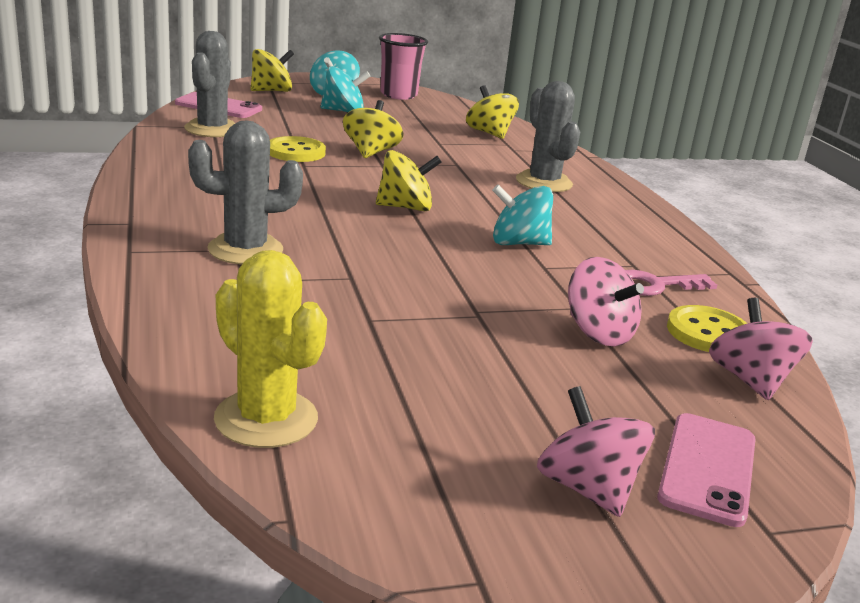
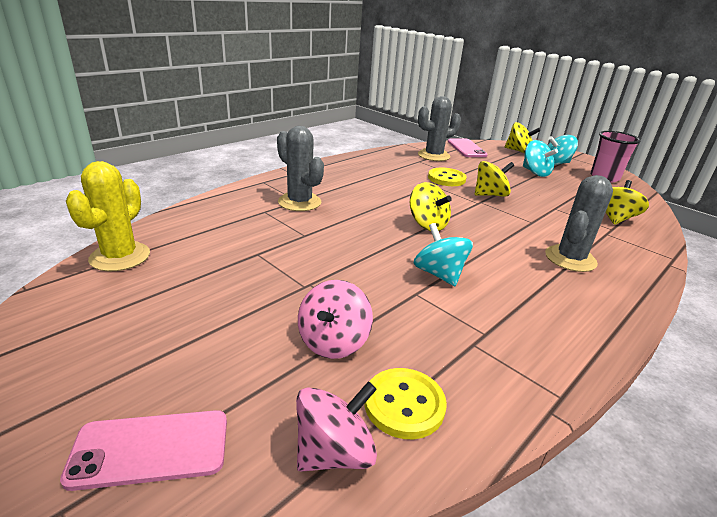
camera: 60 degrees right, 5 degrees up
(587, 488) = (92, 386): pink spinning top -> none
(654, 285) = (460, 353): pink key -> none

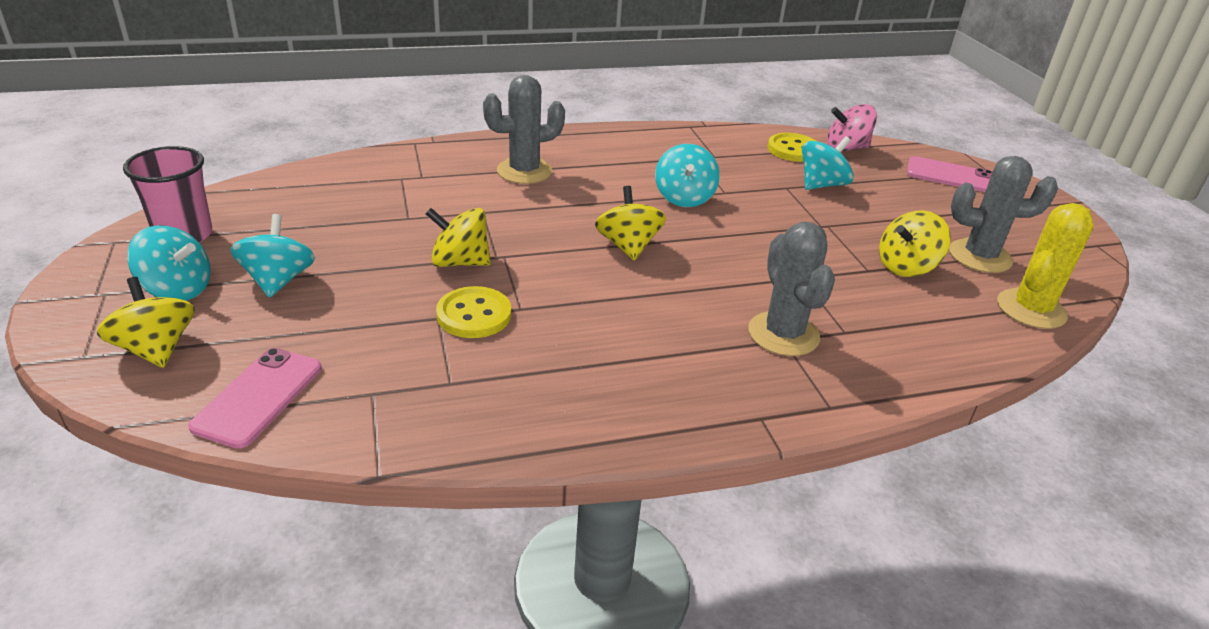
camera: 150 degrees left, 5 degrees up
(333, 342) = (822, 185): pink spinning top -> turquoise spinning top
(433, 156) = (388, 391): grey cactus -> grey cactus (980, 256)
(615, 218) = (364, 184): yellow spinning top -> yellow spinning top (906, 267)

